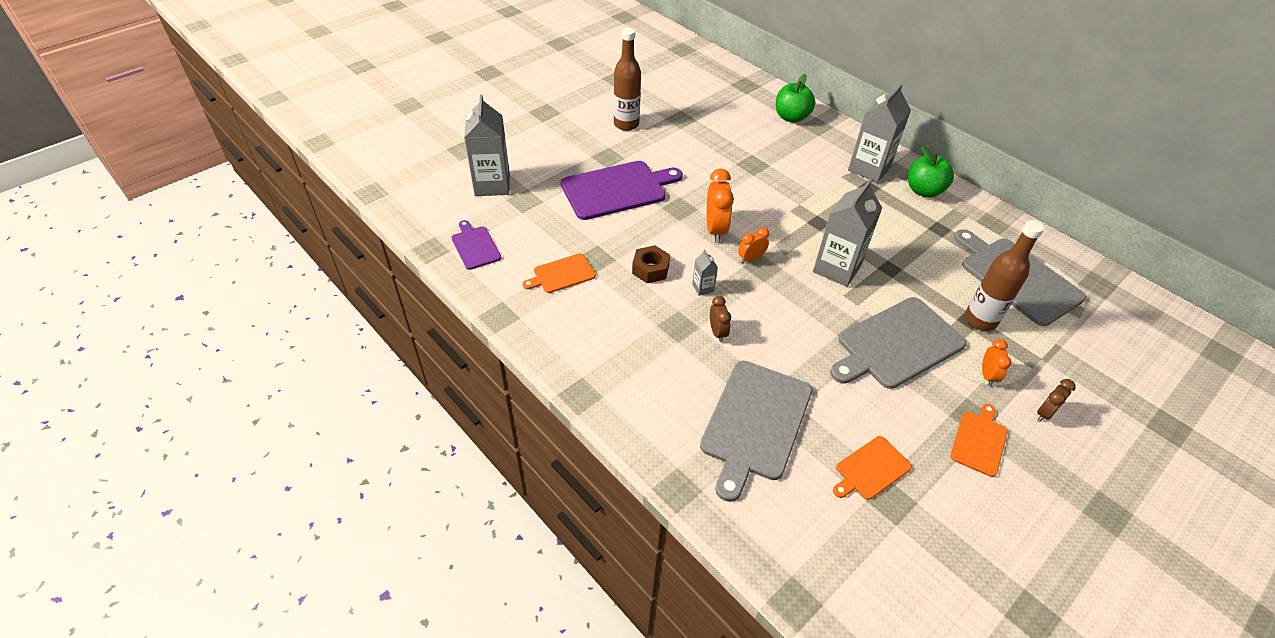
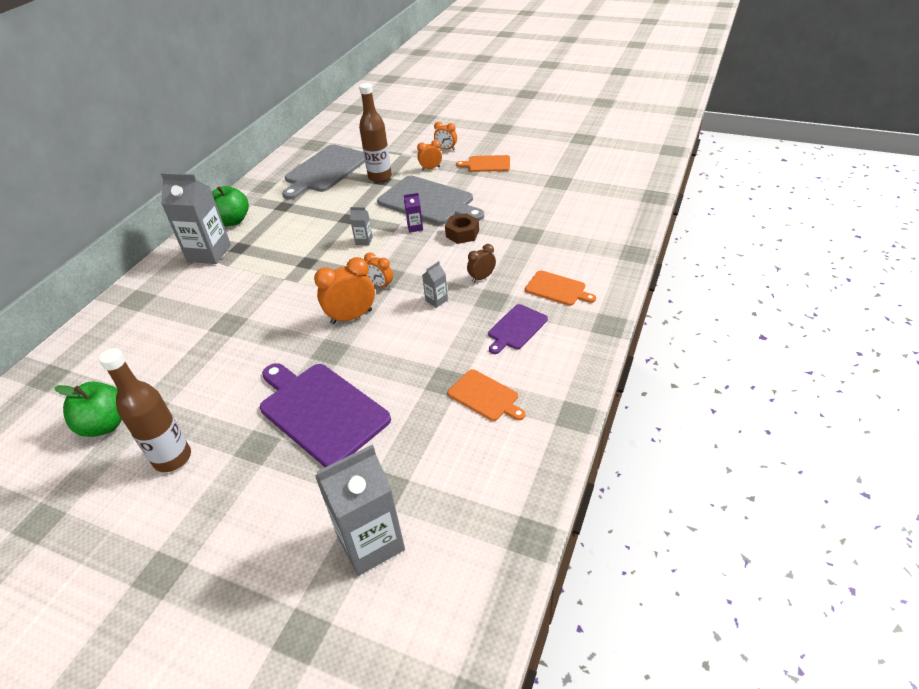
camera: 110 degrees left, 5 degrees down
(475, 246) = (495, 493): purple cutting board -> purple cutting board (516, 328)
(650, 269) = (435, 339): brown nut -> brown nut (462, 234)
(755, 423) = (551, 238): grey cutting board -> none
(791, 117) = (123, 321): green apple -> green apple (105, 424)
(837, 268) = (364, 241): grey carton -> grey carton, size x0.44
(843, 314) = (415, 227): none -> purple carton
(871, 469) = (543, 192): orange cutting board -> orange cutting board (557, 289)
(1044, 413) = (446, 149): brown clock -> orange clock

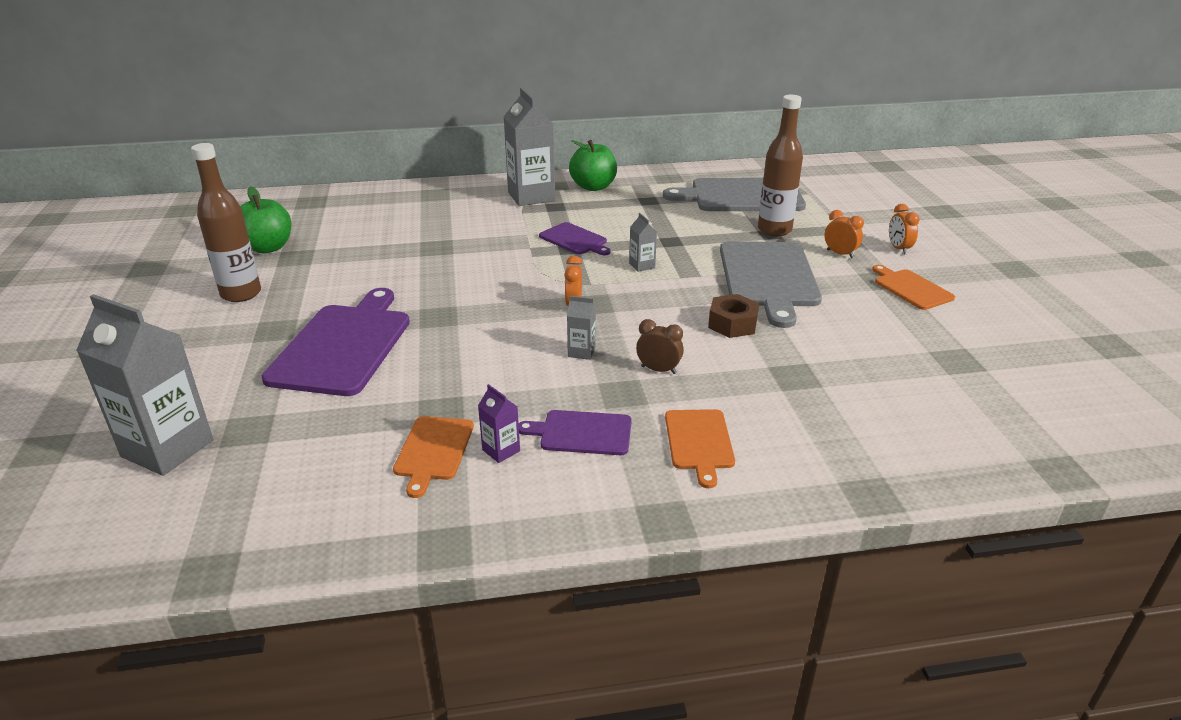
camera: 55 degrees right, 10 degrees down
(298, 255) = (574, 240): none -> purple cutting board
(351, 317) = (503, 308): orange clock -> none
(415, 227) = (705, 287): purple carton -> purple carton (501, 450)

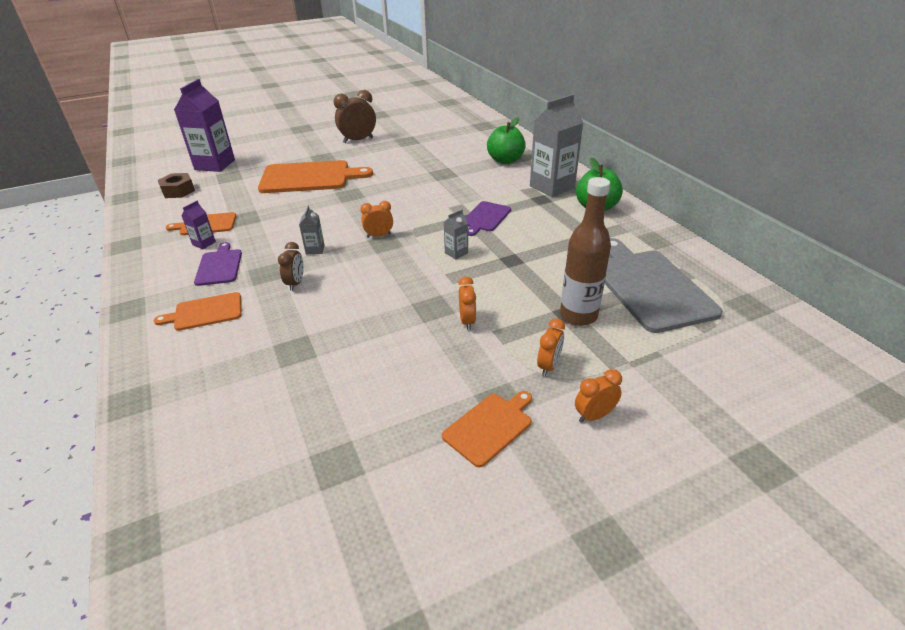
camera: 75 degrees right, 5 degrees up
(167, 448) = (215, 165): grey carton -> purple carton
(241, 294) = (358, 140): brown bottle -> brown clock
(268, 248) = (414, 132): green apple -> green apple (505, 160)
(343, 346) = (309, 177): purple cutting board -> orange cutting board
(732, 324) = (372, 309): brown nut -> brown nut (178, 191)
(768, 277) = (467, 321): grey cutting board -> orange clock

